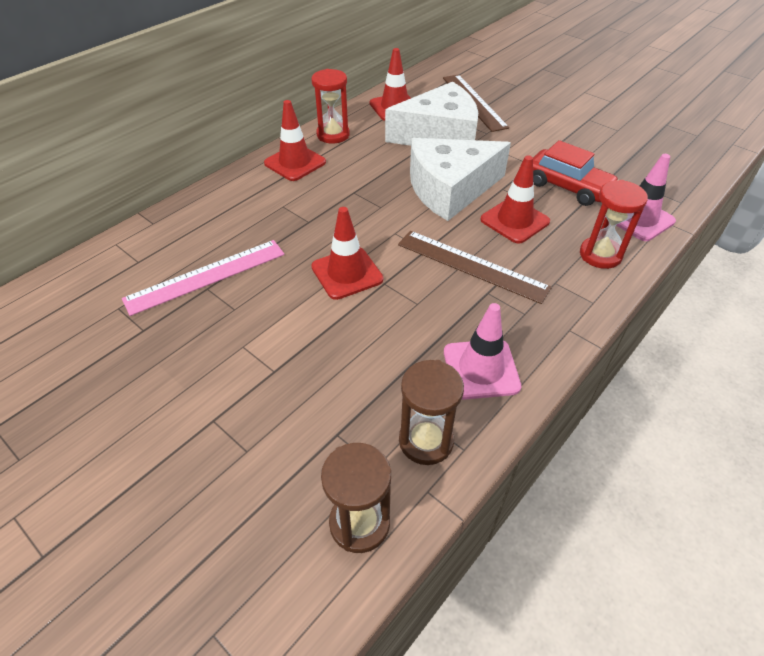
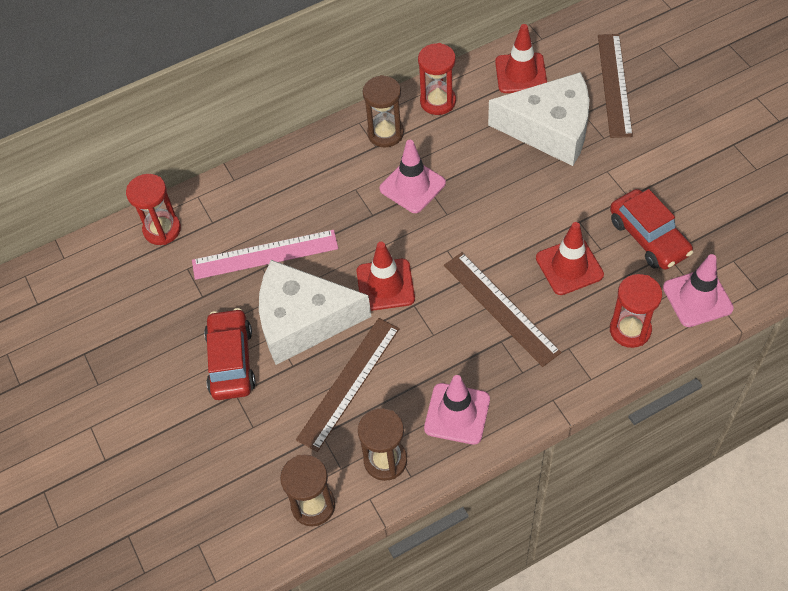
camera: 25 degrees right, 10 degrees up
(79, 279) = (162, 229): none -> red hourglass
(196, 385) = (231, 361): none -> red car
(295, 163) = (385, 133): red traffic cone -> brown hourglass
(338, 193) = (412, 186): none -> pink traffic cone
(347, 371) = (349, 383): none -> brown ruler
(450, 189) = (525, 209): white cheese -> white cheese (303, 320)

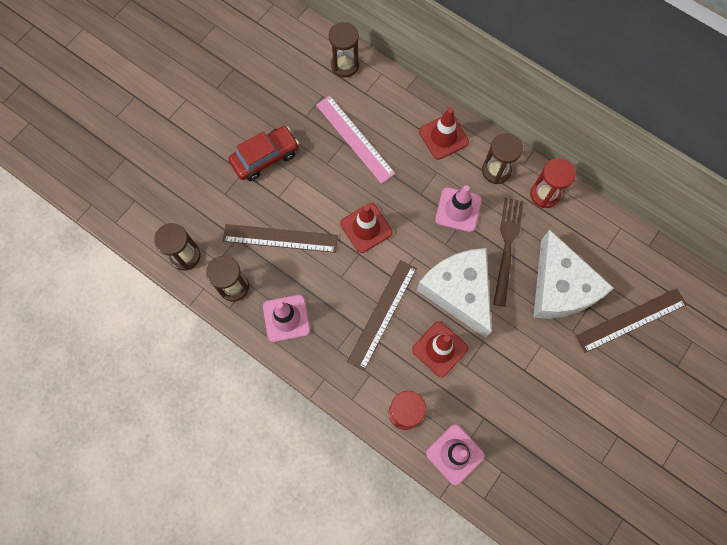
camera: 60 degrees right, 15 degrees up
(162, 229) = (345, 65): red hourglass -> brown hourglass
(303, 320) = (314, 187): white cheese -> white cheese (459, 291)
(480, 158) = (507, 247): none -> brown fork
(521, 73) = (604, 244): red traffic cone -> red traffic cone (443, 137)
(648, 237) = (493, 398): red car -> none

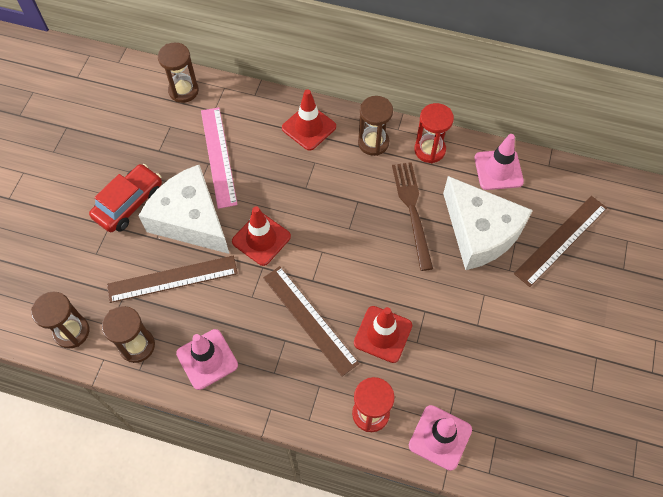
camera: 20 degrees left, 10 degrees down
(355, 138) = (219, 156): pink ruler -> pink ruler turned 45 degrees clockwise
(382, 314) = (310, 319): brown ruler -> brown ruler turned 45 degrees counterclockwise
(458, 210) = (349, 191): pink traffic cone -> pink traffic cone (498, 170)
(459, 291) = (381, 270): white cheese -> white cheese (190, 219)

